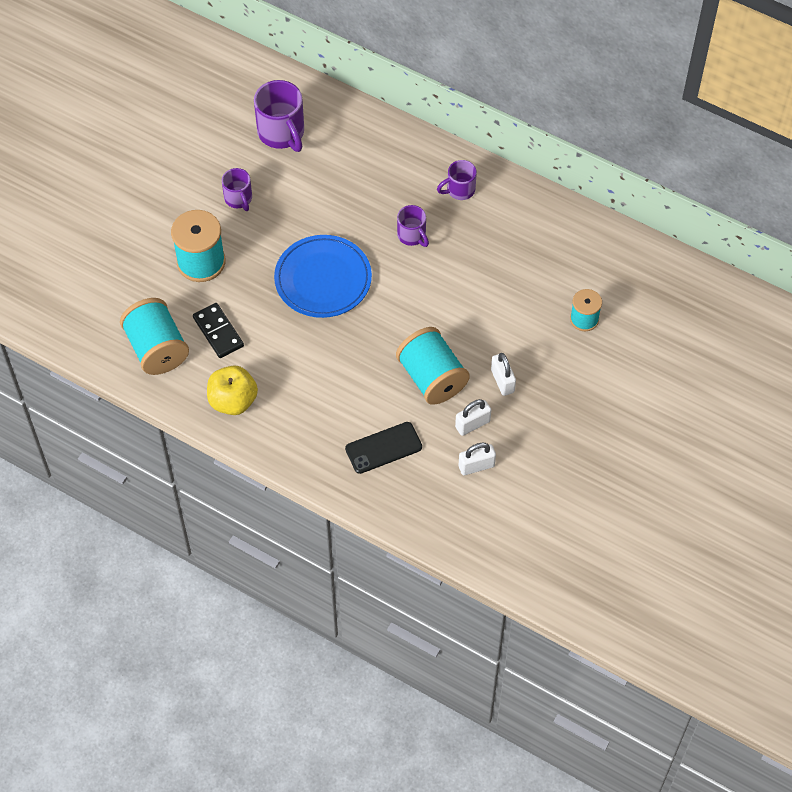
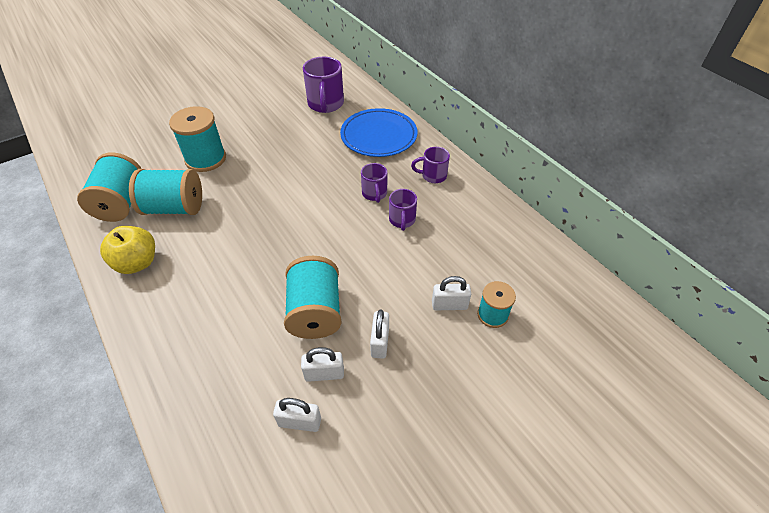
camera: 25 degrees right, 10 degrees down
(218, 332) = (174, 208): black domino -> turquoise spool
(238, 199) = (265, 131): purple mug -> purple mug (402, 220)
(323, 279) = (283, 200): blue plate -> blue plate (378, 136)
(383, 448) = (224, 360): black phone -> none
(544, 325) = (449, 305): none -> white padlock

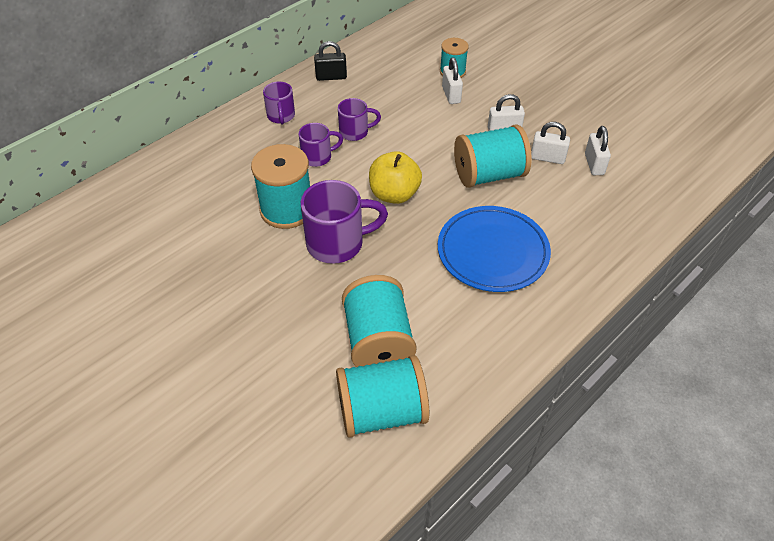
camera: 100 degrees left, 0 degrees up
(137, 263) = (479, 344): yellow apple -> yellow apple (394, 194)
(205, 159) = (271, 340): turquoise spool -> turquoise spool (286, 209)
(324, 374) = (547, 158): white padlock -> white padlock turned 60 degrees counterclockwise
(325, 104) = (132, 231): purple mug -> purple mug (337, 243)
(378, 136) = (208, 167): blue plate -> blue plate (492, 252)
(488, 212) = (331, 77): none -> black padlock

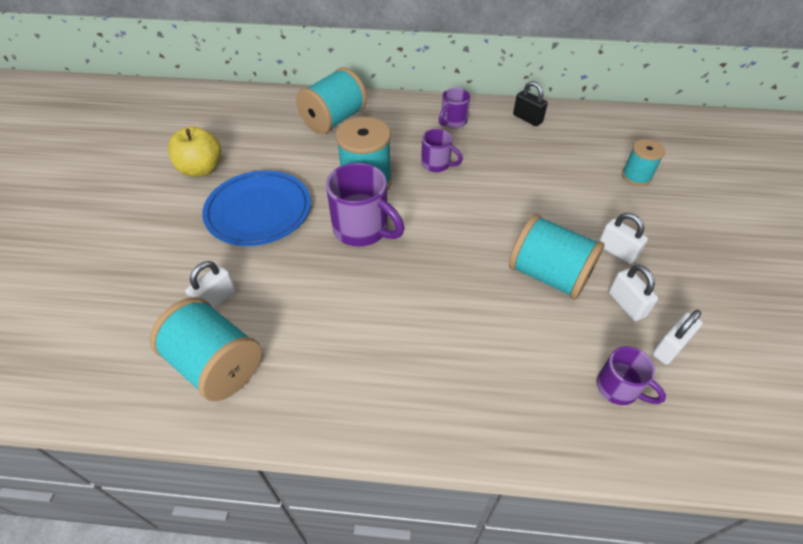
camera: 50 degrees right, 0 degrees up
(355, 132) = (488, 166): purple mug -> purple mug (618, 388)
(378, 341) = (286, 317): turquoise spool -> turquoise spool (334, 120)
(394, 194) = (450, 229): yellow apple -> yellow apple (201, 169)
(451, 95) = (608, 192): white padlock -> white padlock (216, 300)
(492, 252) = (460, 334): blue plate -> blue plate (258, 211)

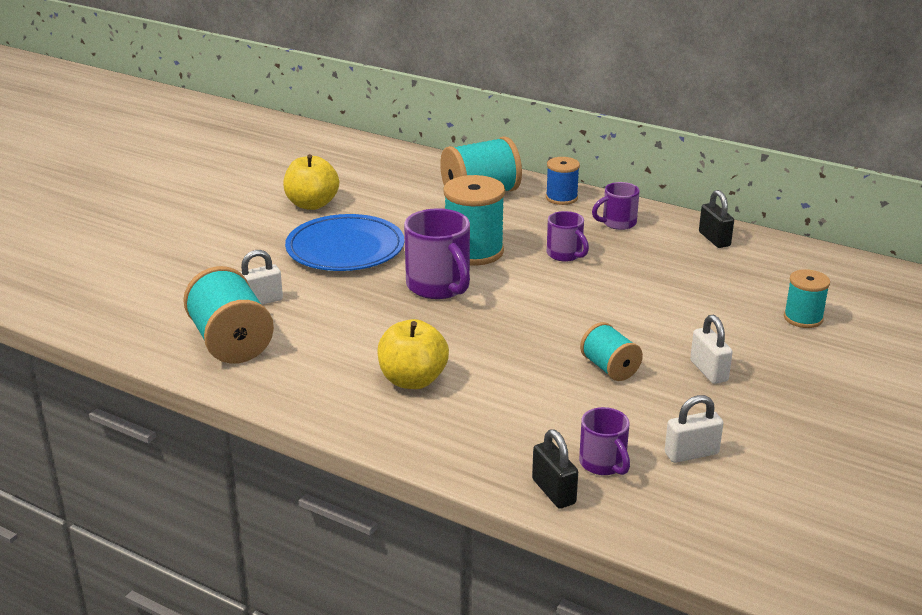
camera: 25 degrees right, 20 degrees down
(397, 108) = (561, 198): none -> blue spool
(408, 349) = (413, 380): none -> yellow apple
(548, 275) = (609, 368): turquoise spool -> turquoise spool, size x0.59
(606, 441) = (553, 491): none -> black padlock
(626, 304) = (676, 411): white padlock -> none

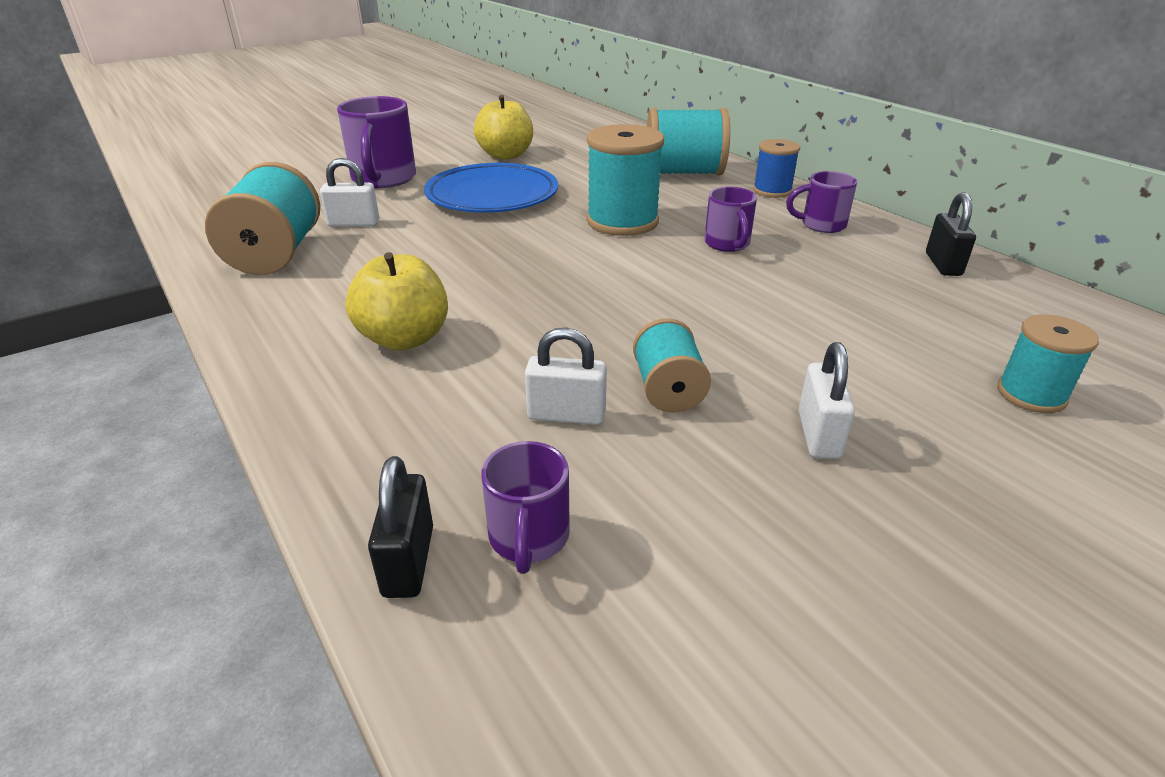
camera: 25 degrees right, 5 degrees up
(439, 286) = (548, 247): purple mug -> purple mug (383, 179)
(691, 453) = (688, 570): white padlock -> white padlock (566, 415)

